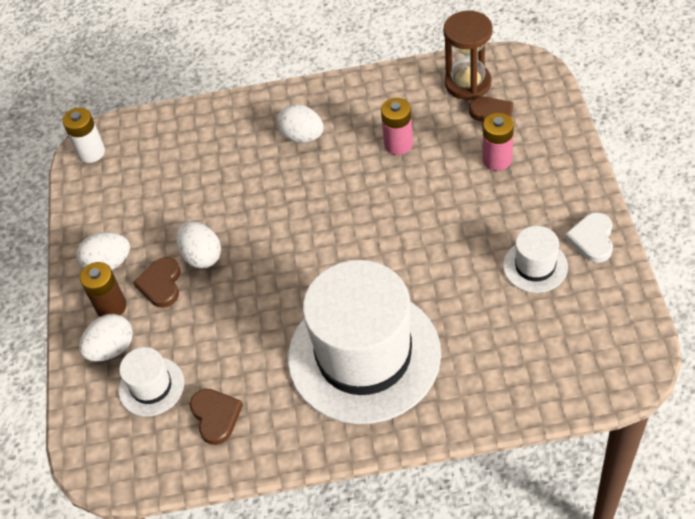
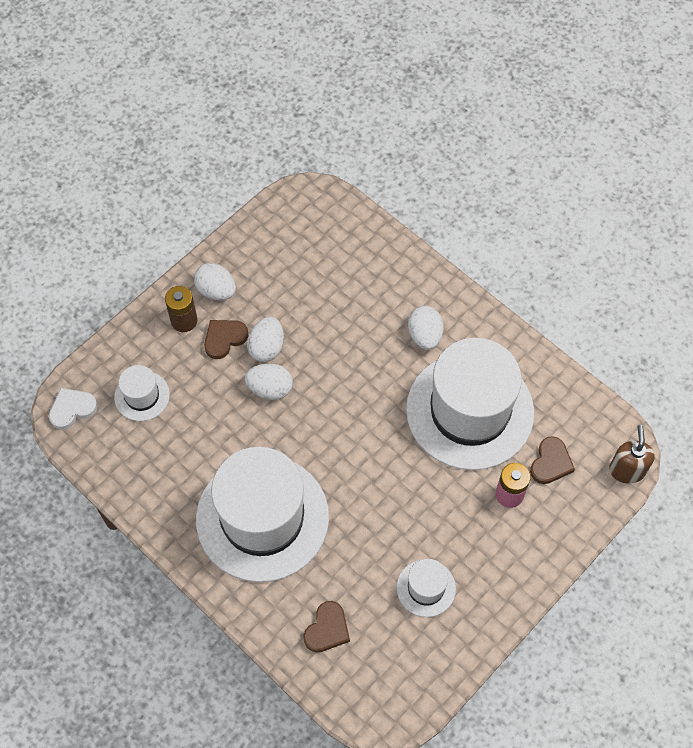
camera: 45 degrees right, 10 degrees up
(91, 152) = (300, 201): white battery -> none
(111, 349) = (152, 347): white egg -> white egg (270, 389)
(216, 416) = (148, 454): brown heart -> brown heart (327, 629)
(398, 144) = (469, 411): pink battery -> white hat
(468, 83) = (572, 421): brown hourglass -> none
(540, 73) = (627, 470): none -> brown soap dispenser
(592, 239) = (482, 615): white heart -> white heart (72, 409)

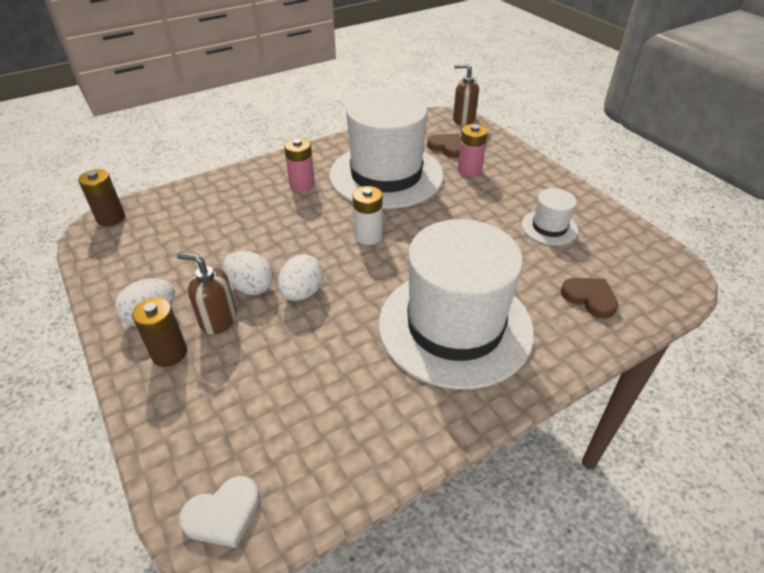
camera: 75 degrees left, 20 degrees down
(72, 409) = (223, 514): white heart -> white heart turned 105 degrees counterclockwise
(142, 396) = (248, 417): white hat -> none
(224, 339) = (218, 320): brown heart -> brown soap dispenser
(322, 199) = (111, 218): none -> brown battery
(360, 420) = (368, 236): none -> white battery
(425, 335) = (302, 185): white egg -> pink battery

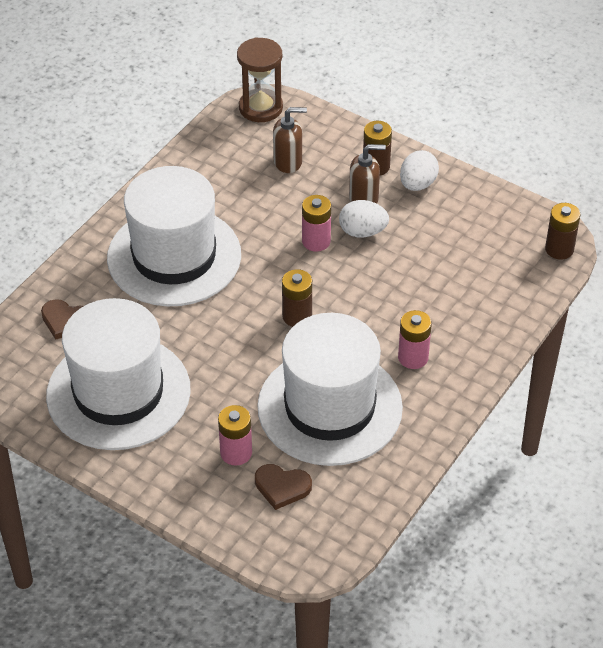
camera: 155 degrees right, 5 degrees up
(223, 514) = (260, 108): white heart -> brown hourglass
(302, 293) = (316, 241): white egg -> pink battery
(368, 236) = (297, 316): white battery -> brown battery
(463, 119) = (287, 562): brown soap dispenser -> brown soap dispenser (288, 162)
(549, 227) = (118, 392): white hat -> white hat, size x2.30

